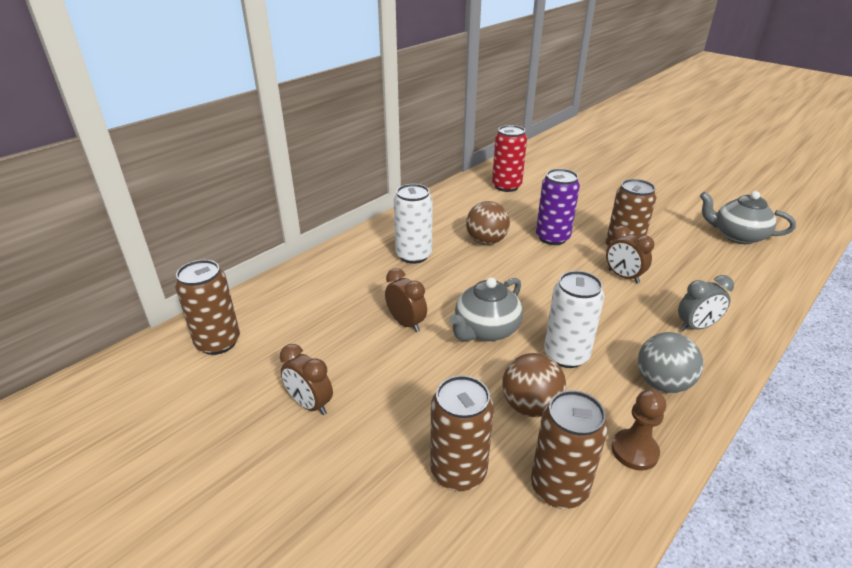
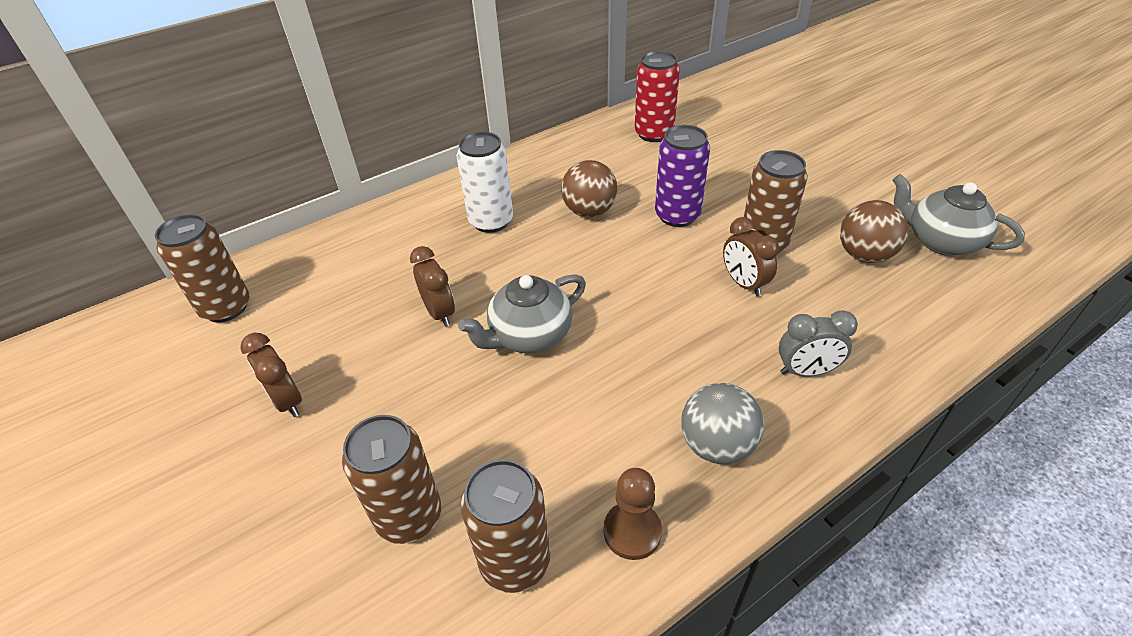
camera: 15 degrees right, 10 degrees up
(530, 406) = (533, 447): brown ball -> brown ball (864, 255)
(566, 355) = (611, 385): white can -> none

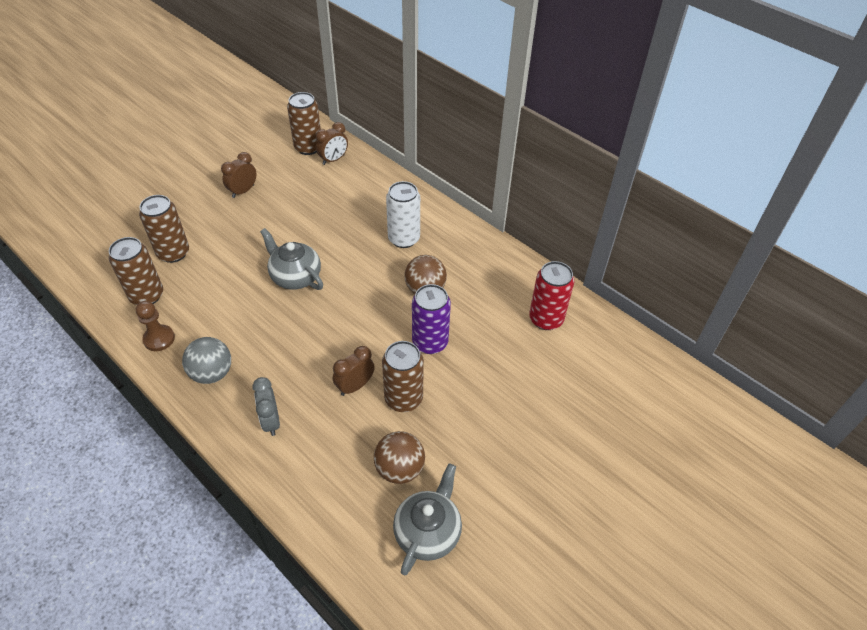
camera: 75 degrees right, 5 degrees up
(440, 312) = (311, 233): brown clock -> brown clock (333, 160)

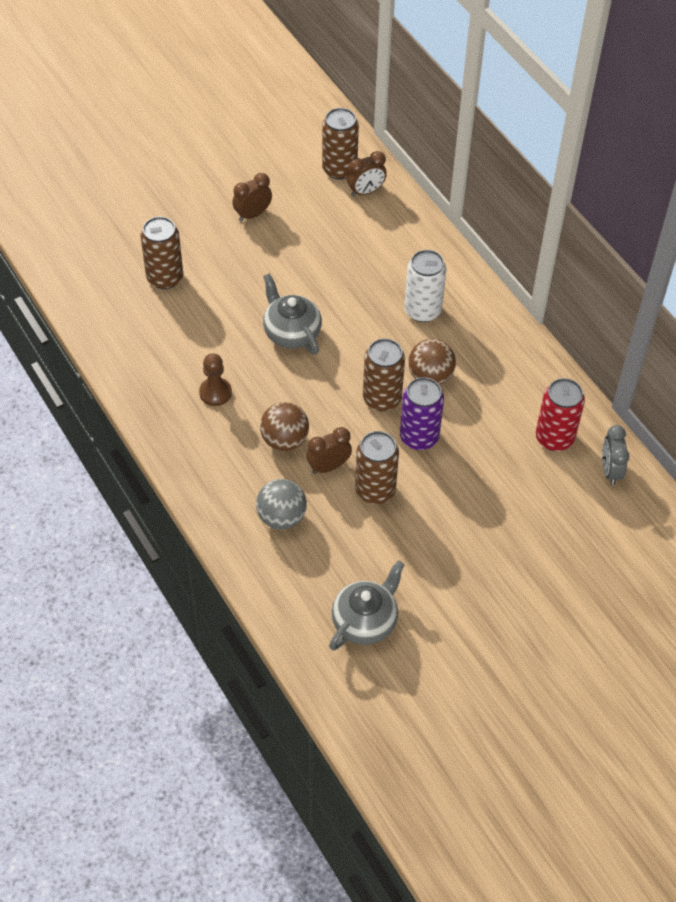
camera: 15 degrees right, 5 degrees up
(147, 296) = (131, 323): brown can -> brown can (382, 399)
(159, 339) = (138, 374): brown pawn -> brown pawn (215, 393)
(212, 373) = (186, 422): grey ball -> grey ball (281, 517)
(271, 421) = (236, 483): grey clock -> grey clock (610, 470)
(399, 469) = (353, 558): brown ball -> brown ball (284, 440)

